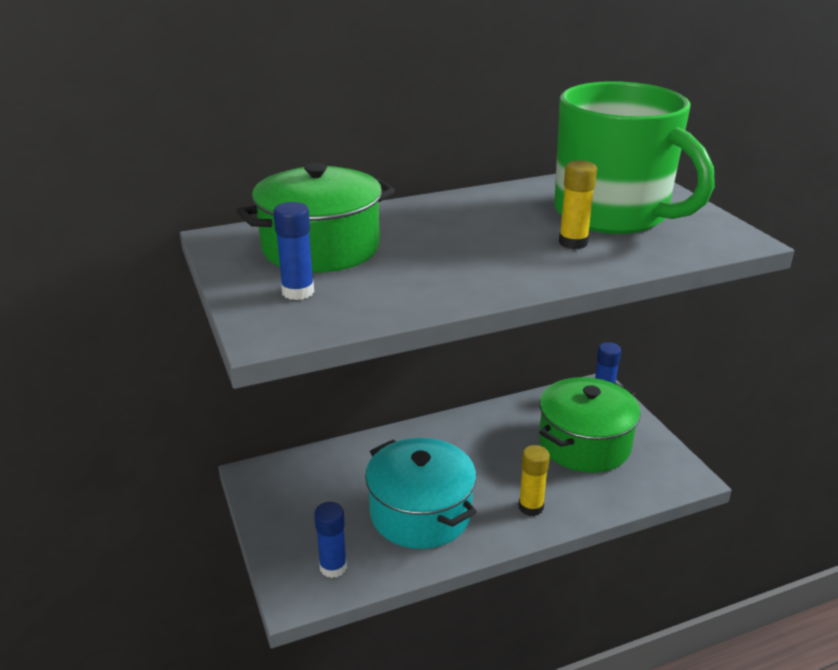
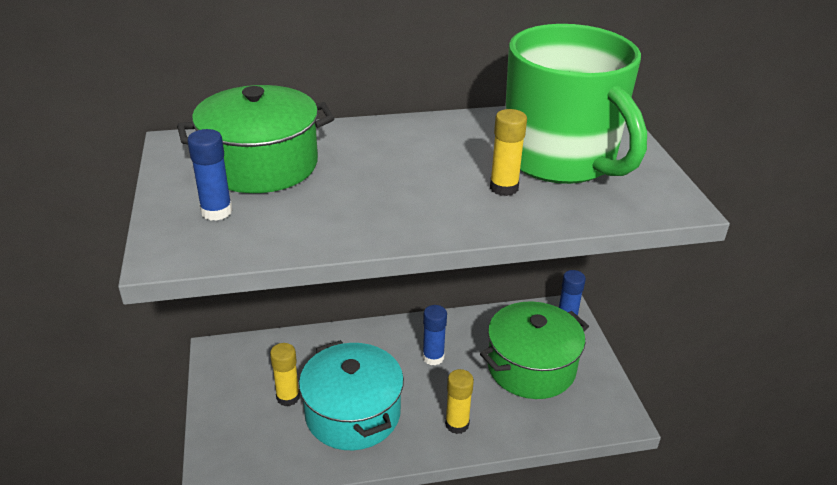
camera: 10 degrees right, 5 degrees up
(333, 567) = (257, 454): blue glue stick -> blue glue stick (433, 357)
(346, 508) = (288, 397): none -> yellow glue stick

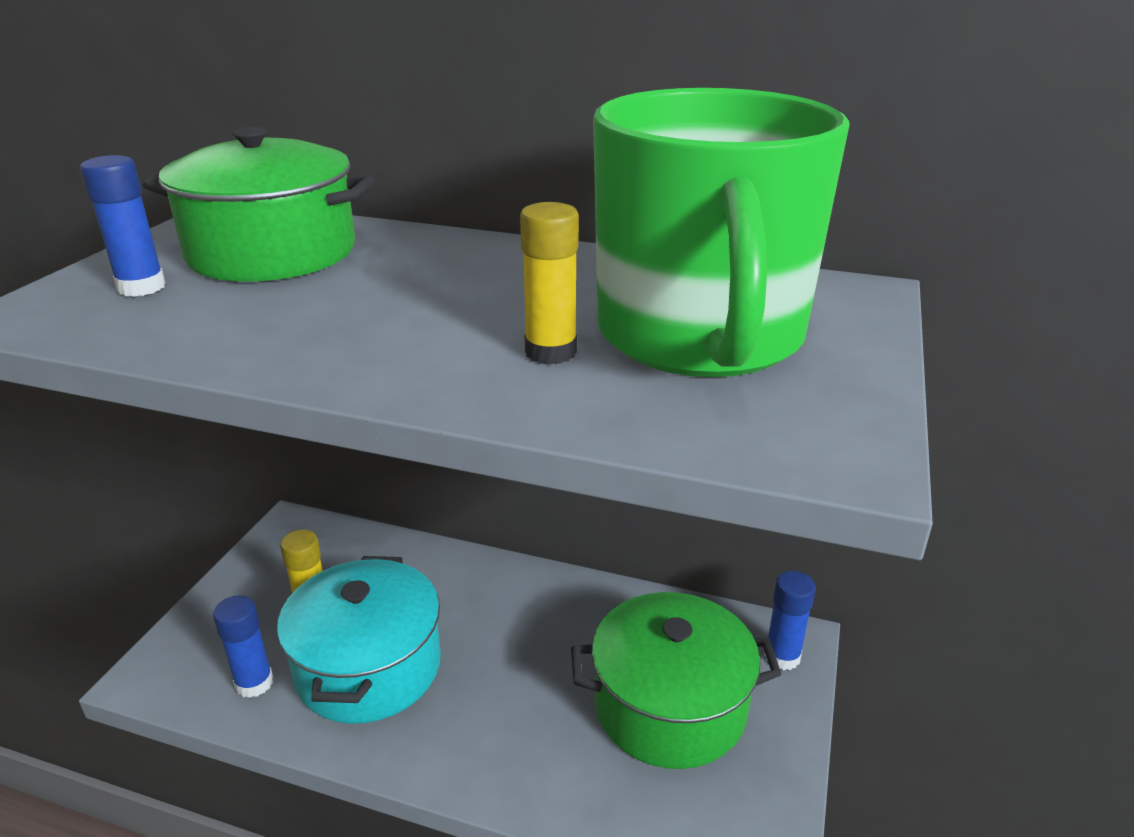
camera: 30 degrees right, 5 degrees down
(433, 357) = (537, 633): blue glue stick -> blue glue stick (254, 683)
(457, 424) = (490, 745): yellow glue stick -> none

